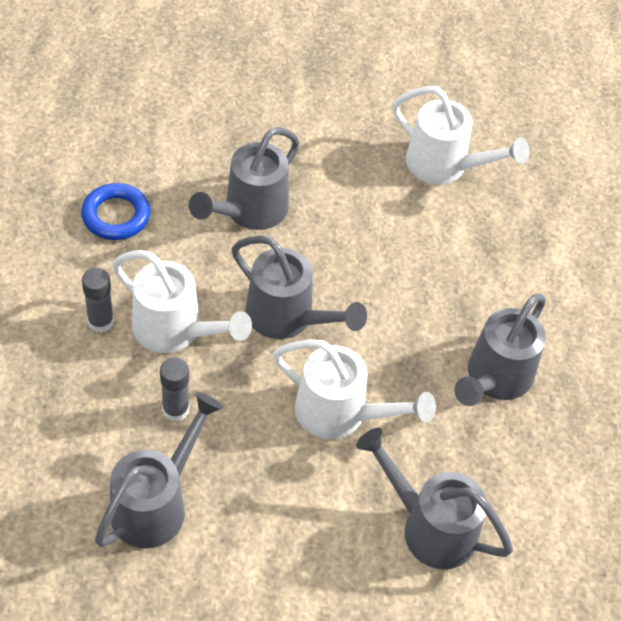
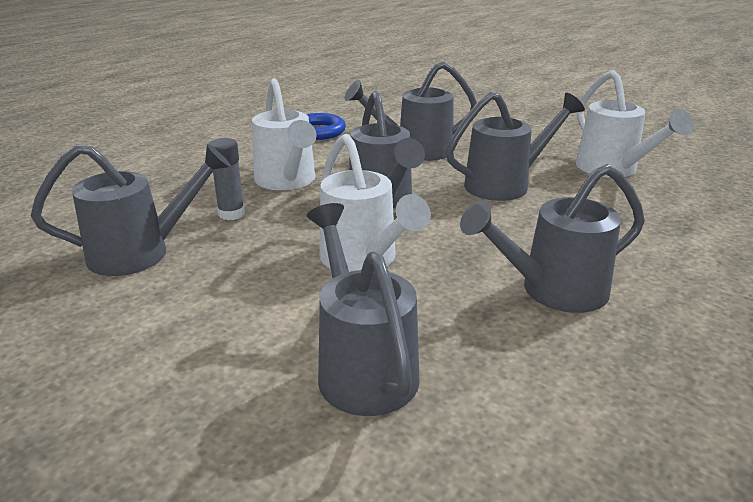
camera: 40 degrees right, 25 degrees down
(100, 321) = (243, 164): grey glue stick -> none
(372, 239) = (505, 185): none -> grey watering can

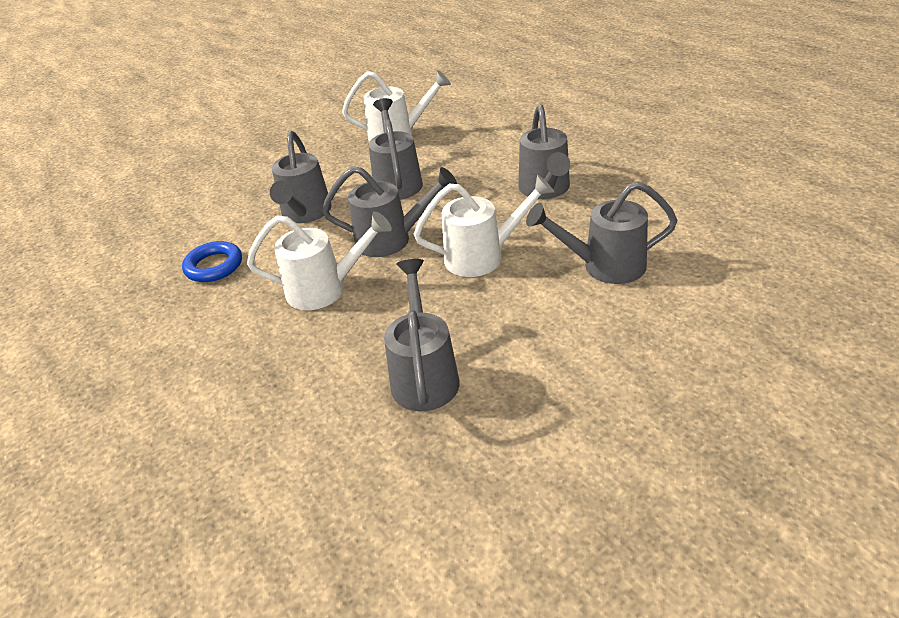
camera: 70 degrees left, 10 degrees up
(231, 214) = (375, 323): grey glue stick -> none

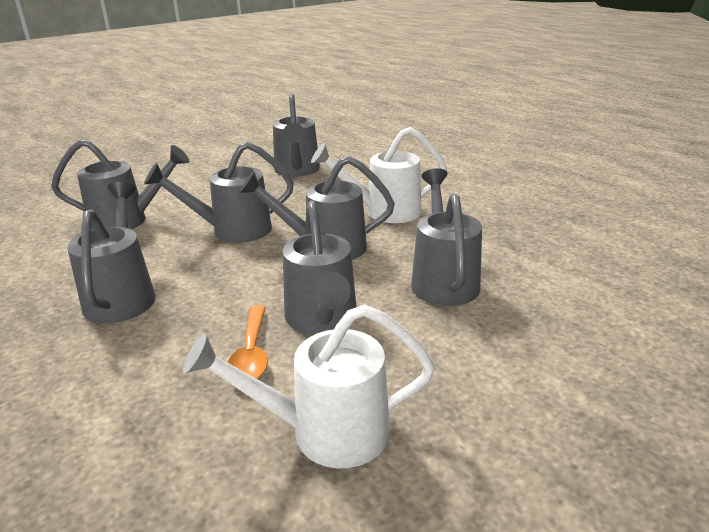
camera: 175 degrees right, 10 degrees down
(214, 266) = (514, 231): blue ring -> none
(440, 162) = (251, 353): none -> orange spoon
(482, 257) = (233, 230): white watering can -> grey watering can

